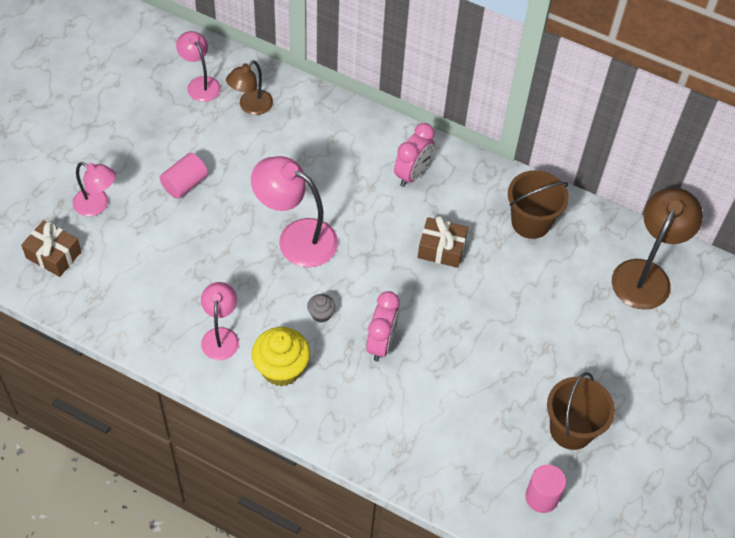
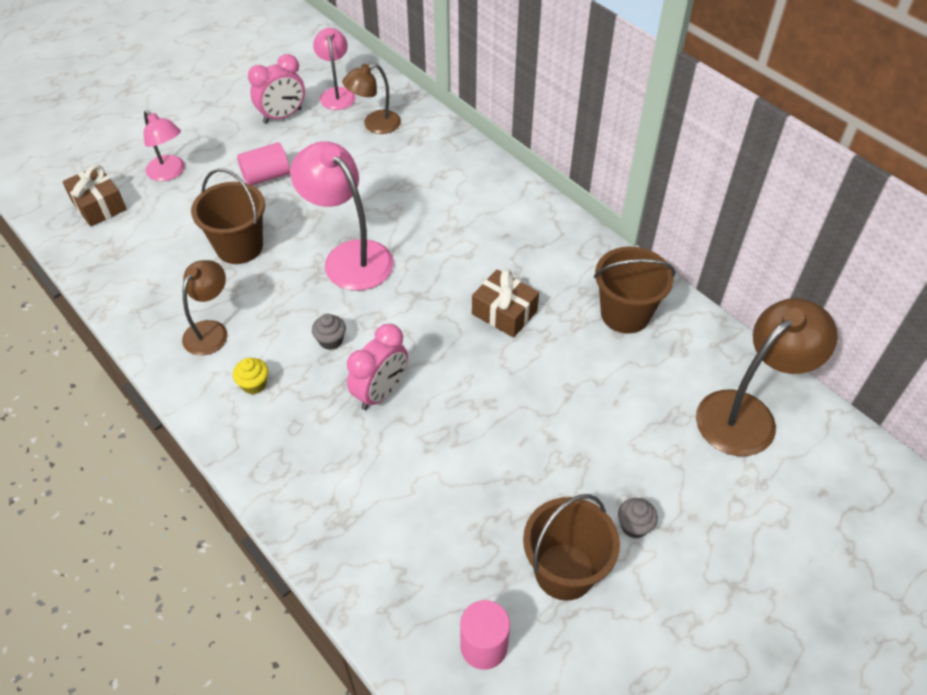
camera: 25 degrees right, 5 degrees down
(200, 256) = (239, 247): none -> brown bucket
(221, 336) = (211, 330): pink lamp -> brown lamp
(281, 369) = (254, 384): yellow cupcake -> yellow cupcake, size x0.50
(412, 174) = (511, 228): pink clock -> pink clock (282, 116)
(603, 382) = (634, 526): none -> grey cupcake

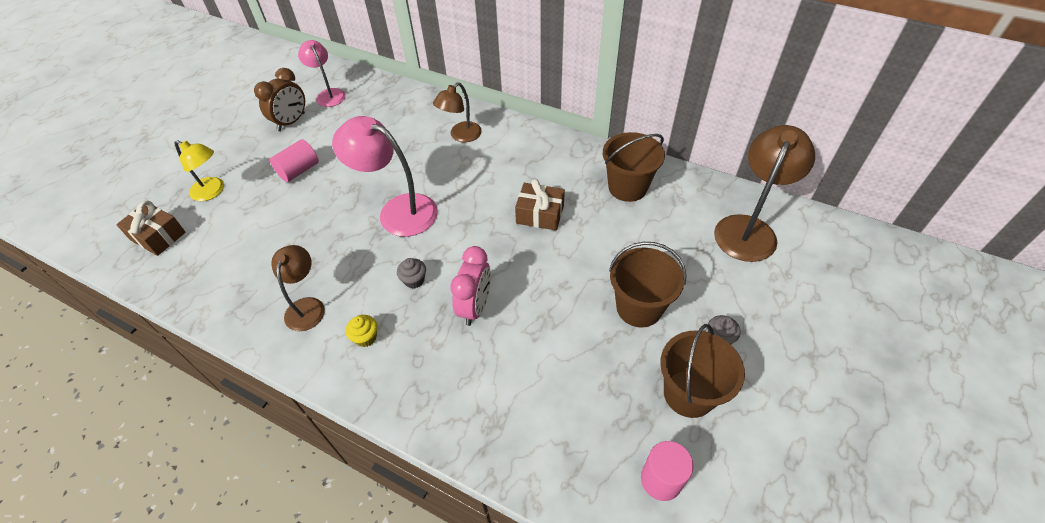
camera: 20 degrees left, 0 degrees up
(170, 173) = (213, 191): pink lamp -> yellow lamp
(239, 247) = (301, 231): brown bucket -> brown bucket (639, 307)
(282, 116) = (291, 122): pink clock -> brown clock
(374, 125) = (370, 108): brown lamp -> brown lamp (461, 136)

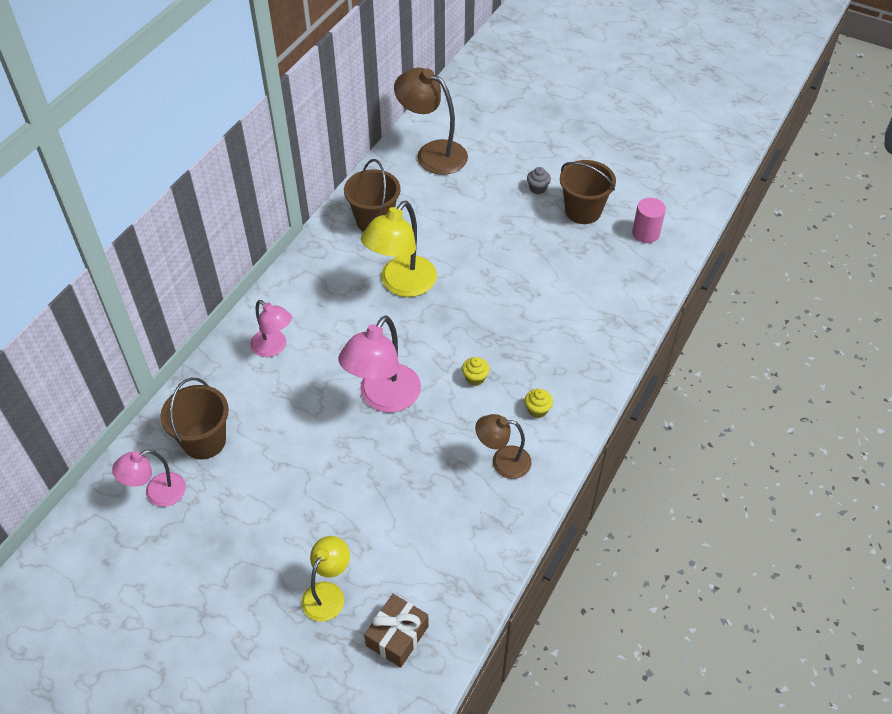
camera: 90 degrees left, 0 degrees up
(291, 122) = (207, 529): brown clock -> none
(299, 170) = (305, 503): pink cylinder -> none
(414, 280) = (475, 378): grey cupcake -> yellow cupcake
(461, 136) = (274, 347): brown lamp -> pink lamp
(475, 307) = (506, 332): pink clock -> none
(540, 214) = (401, 284): brown gift -> yellow lamp
(639, 307) = (509, 228): brown bucket -> brown bucket (204, 441)

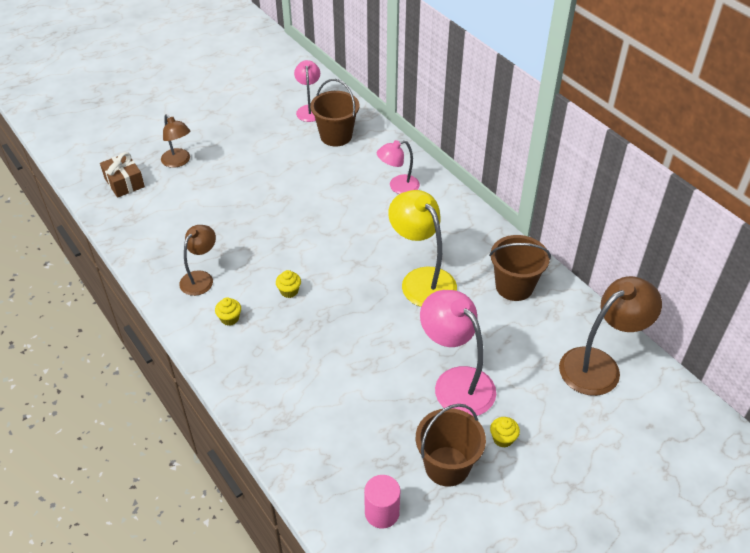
camera: 115 degrees right, 5 degrees down
(328, 593) = (178, 162): yellow lamp -> brown lamp
(383, 398) = (308, 231): pink lamp -> pink lamp (456, 382)
(537, 188) = (503, 438): grey cupcake -> yellow cupcake

